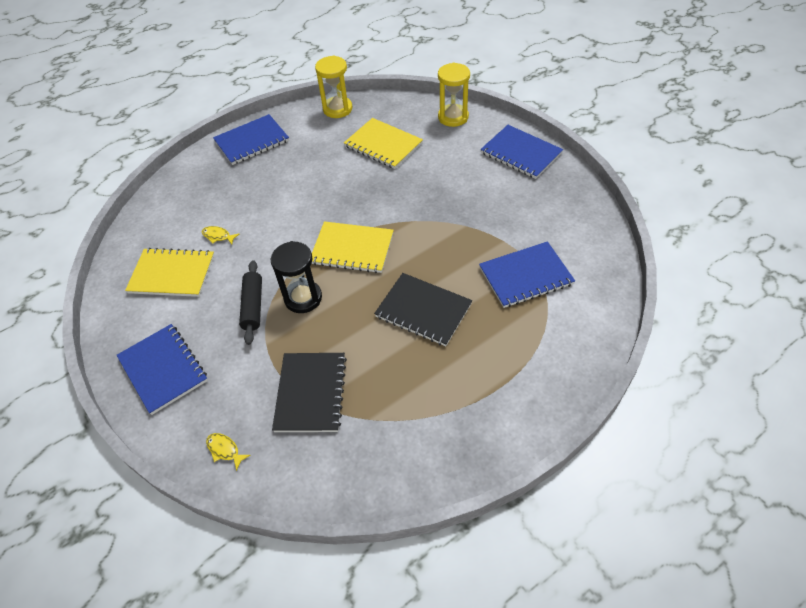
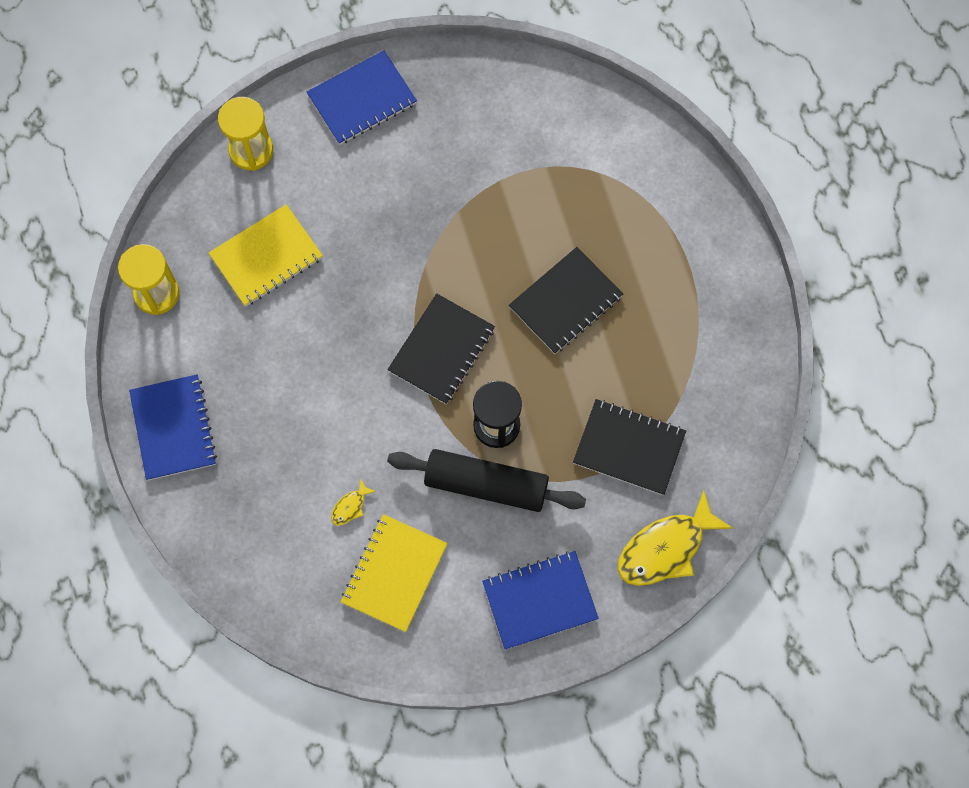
camera: 75 degrees left, 20 degrees up
(224, 450) = (666, 548): yellow fish -> yellow fish, size x2.30
(253, 306) = (486, 484): black rolling pin -> black rolling pin, size x1.58
(352, 249) = (441, 350): yellow notebook -> black notebook
(525, 276) = (560, 179): blue notebook -> none

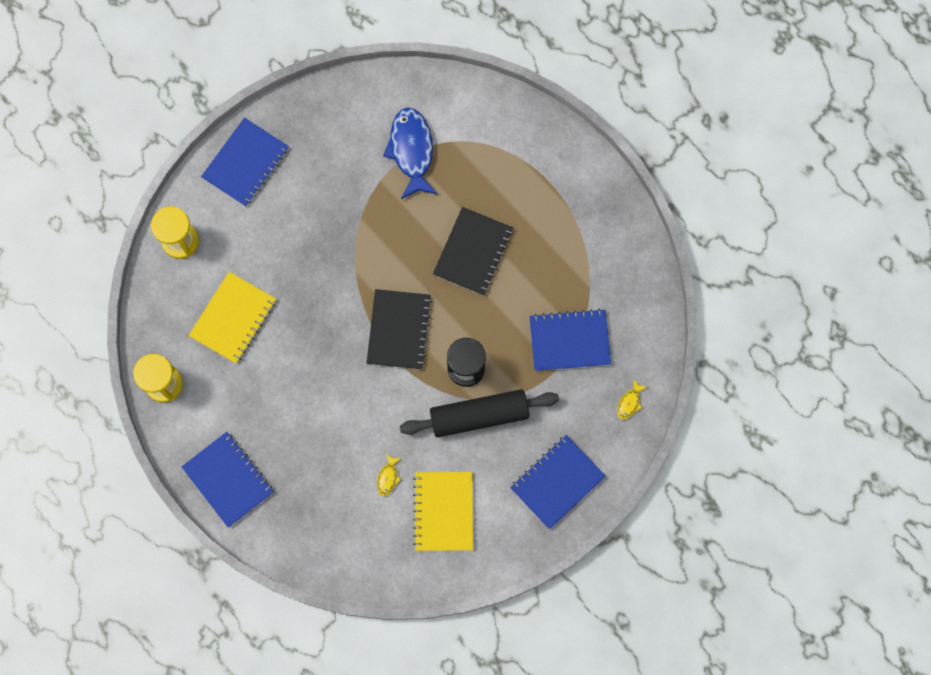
camera: 25 degrees left, 5 degrees up
(550, 163) = (411, 150): none -> blue fish
(629, 448) = (569, 341): black notebook -> blue notebook
(666, 548) = (629, 402): yellow fish -> yellow fish, size x0.44

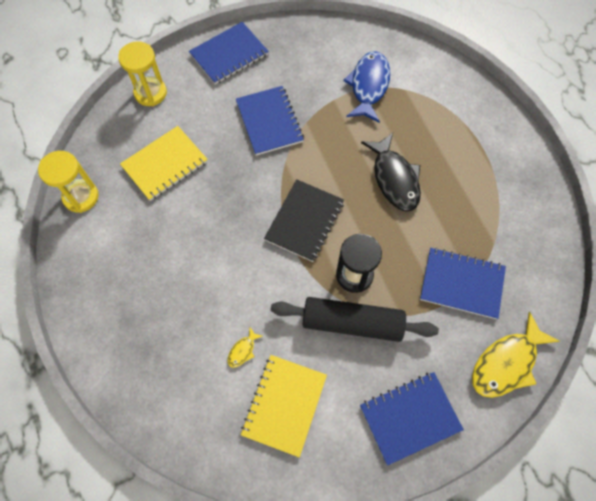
camera: 20 degrees right, 10 degrees down
(228, 479) = (95, 298): blue notebook -> blue notebook (269, 122)
(473, 252) = (394, 179): black notebook -> black fish
(629, 402) = (506, 363): yellow fish -> yellow fish, size x2.30

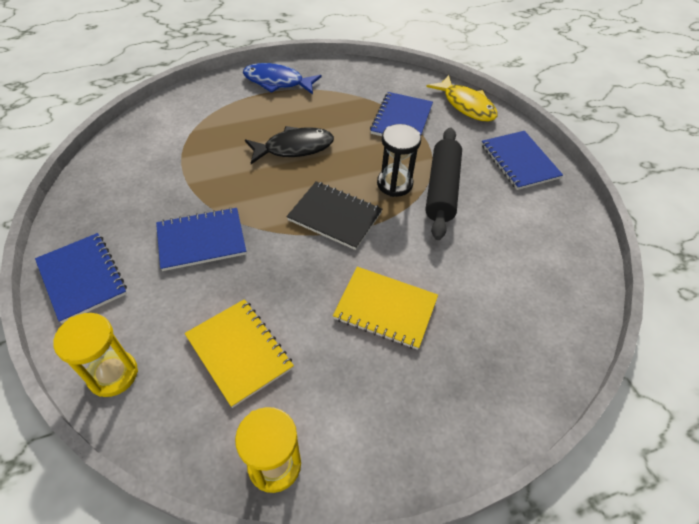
camera: 90 degrees left, 15 degrees down
(243, 350) = (479, 273): yellow fish -> none
(284, 405) = (526, 242): yellow notebook -> yellow notebook (385, 309)
(368, 86) = (178, 155): blue fish -> blue fish (277, 82)

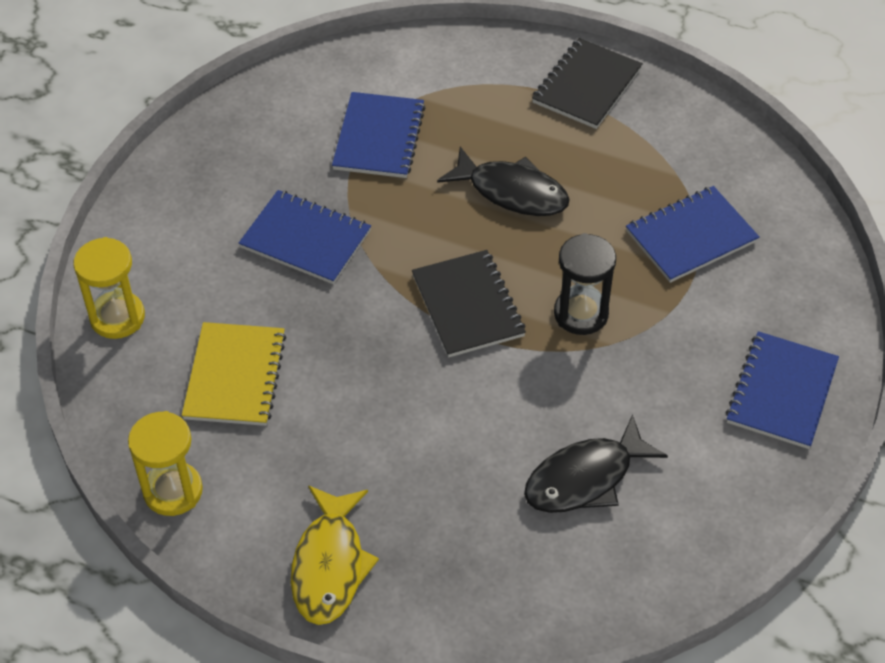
camera: 45 degrees right, 0 degrees up
(82, 278) = (166, 205): blue notebook -> blue notebook (379, 137)
(277, 82) = (586, 86): blue fish -> black notebook
(385, 309) = (411, 438): yellow notebook -> none
(442, 189) = (631, 358): black rolling pin -> none
(466, 105) = (809, 271): yellow fish -> yellow fish (330, 565)
(492, 262) = (585, 478): none -> black fish

